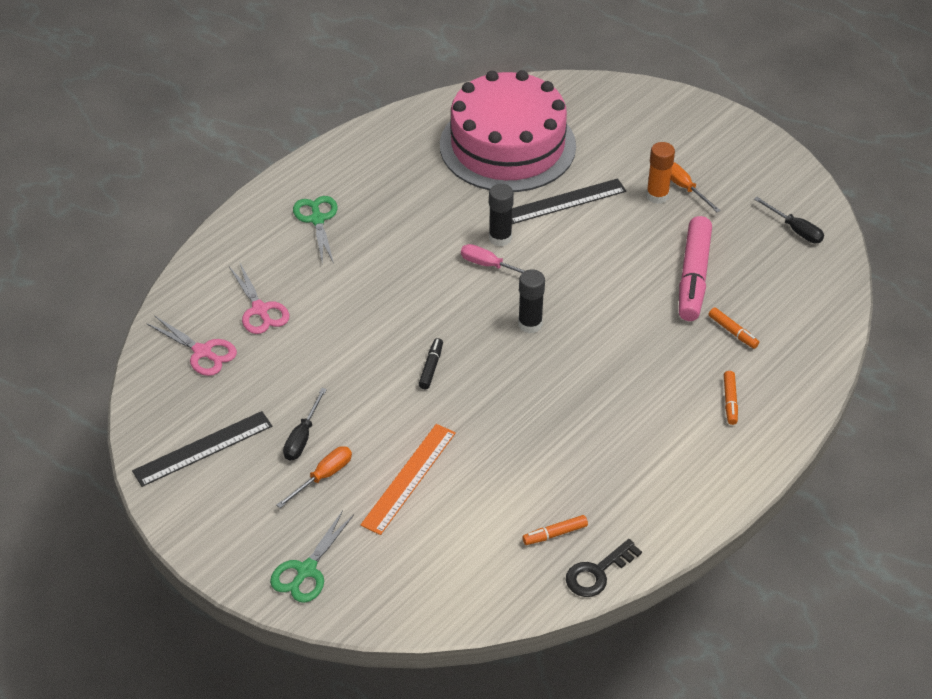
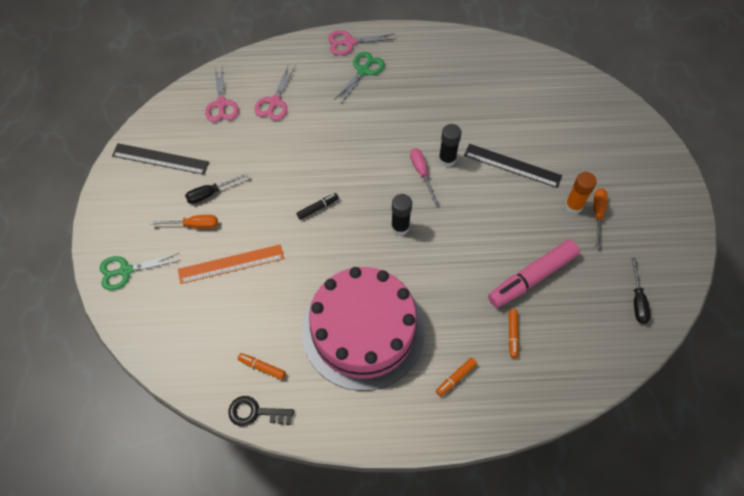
camera: 45 degrees right, 15 degrees up
(268, 204) = (349, 42): none -> pink scissors
(507, 145) = (520, 103): pink cake -> pink cake (363, 330)

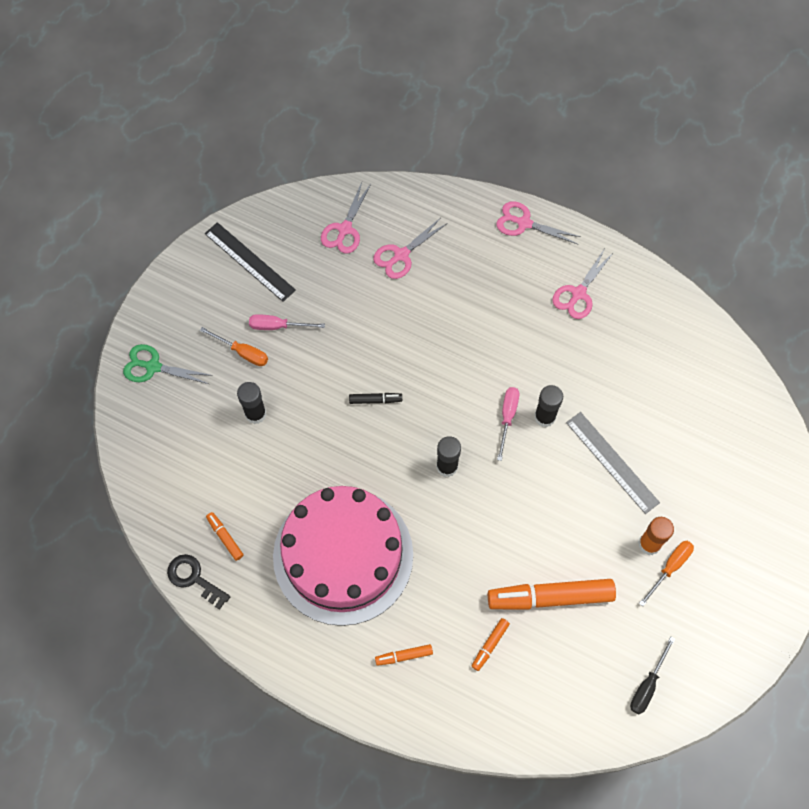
camera: 30 degrees right, 5 degrees up
(210, 193) = (277, 326): black screwdriver -> pink screwdriver
(231, 264) = (255, 414): orange ruler -> black glue stick
(363, 71) = (518, 265): green scissors -> none
(416, 70) = (578, 294): none -> pink scissors
(512, 165) = (612, 462): black ruler -> grey ruler
(531, 277) = (550, 597): pink marker -> orange marker

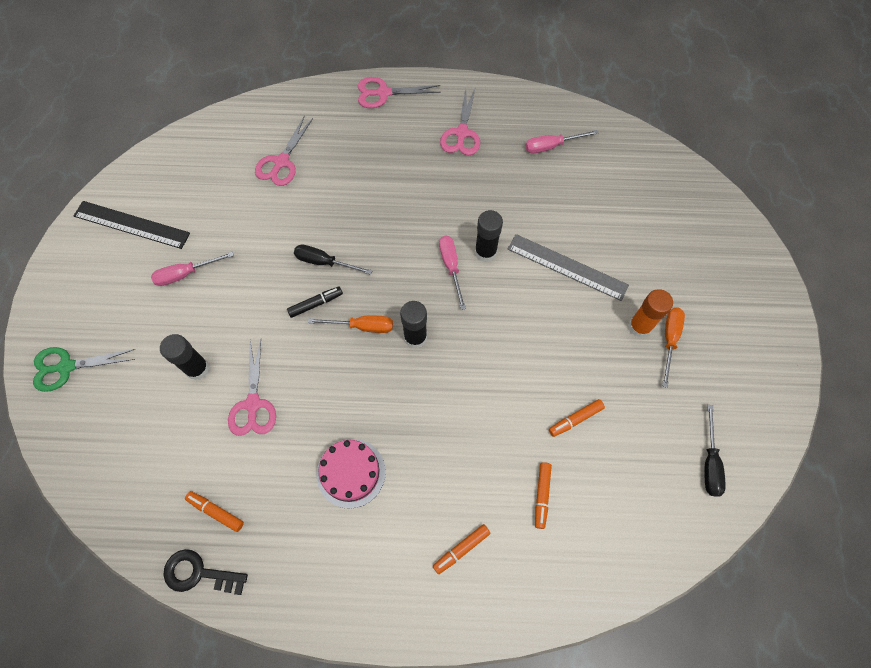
camera: 25 degrees left, 0 degrees up
(242, 352) = (159, 313): orange screwdriver -> orange screwdriver (362, 326)
(343, 555) = (351, 473): pink cake -> pink cake, size x0.44
(344, 229) = (216, 160): pink scissors -> pink scissors (253, 404)
(399, 366) = (324, 262): none -> black screwdriver
(550, 597) = (575, 419): orange marker -> orange marker, size x0.45
(657, 341) = (551, 146): none -> pink screwdriver

